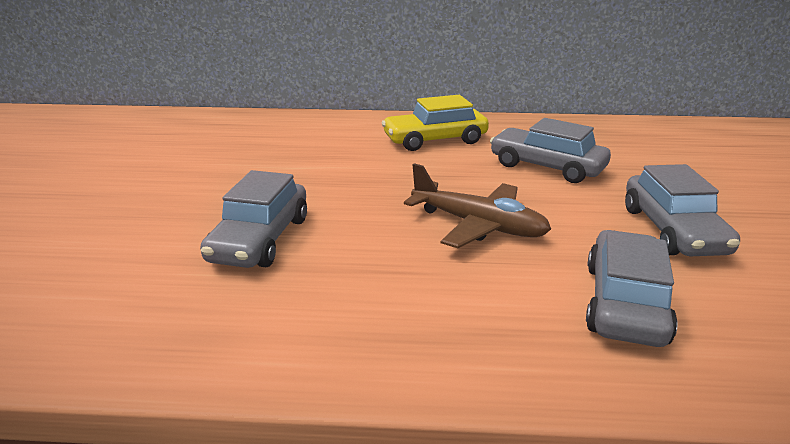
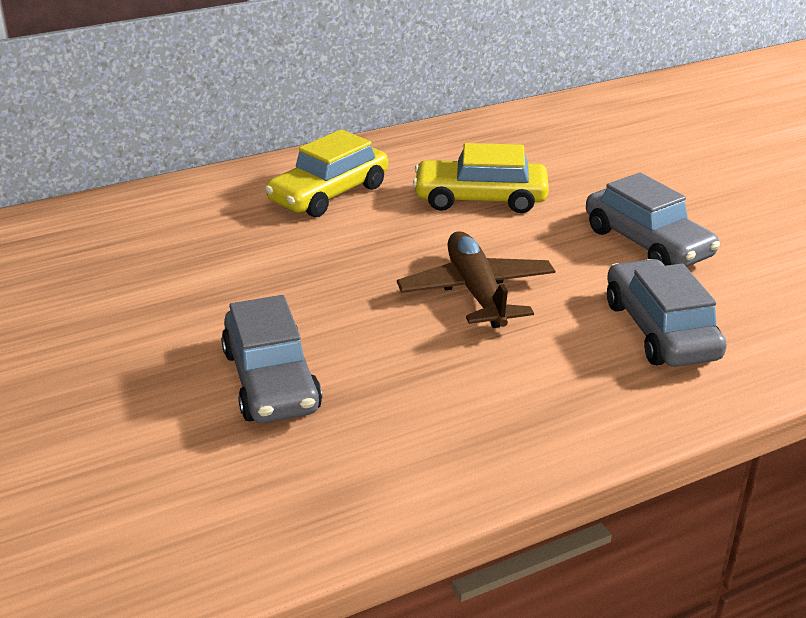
camera: 30 degrees left, 5 degrees up
(479, 225) = (476, 292): brown plane -> brown plane turned 105 degrees counterclockwise
(547, 167) = (480, 199): grey car -> yellow car

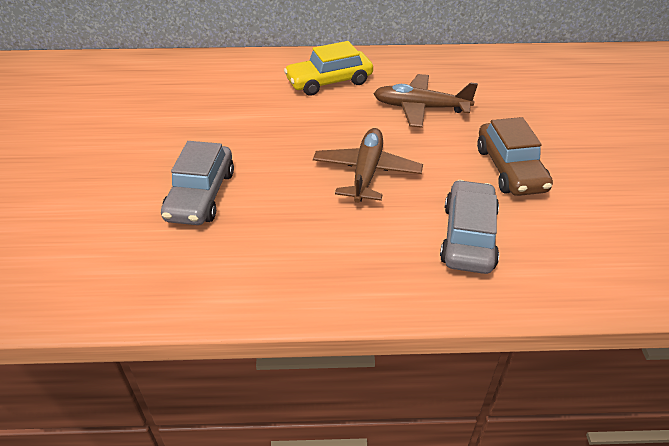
camera: 25 degrees right, 10 degrees up
(480, 199) = (420, 108): yellow car -> brown plane
(647, 243) = (510, 169): grey car -> brown car

